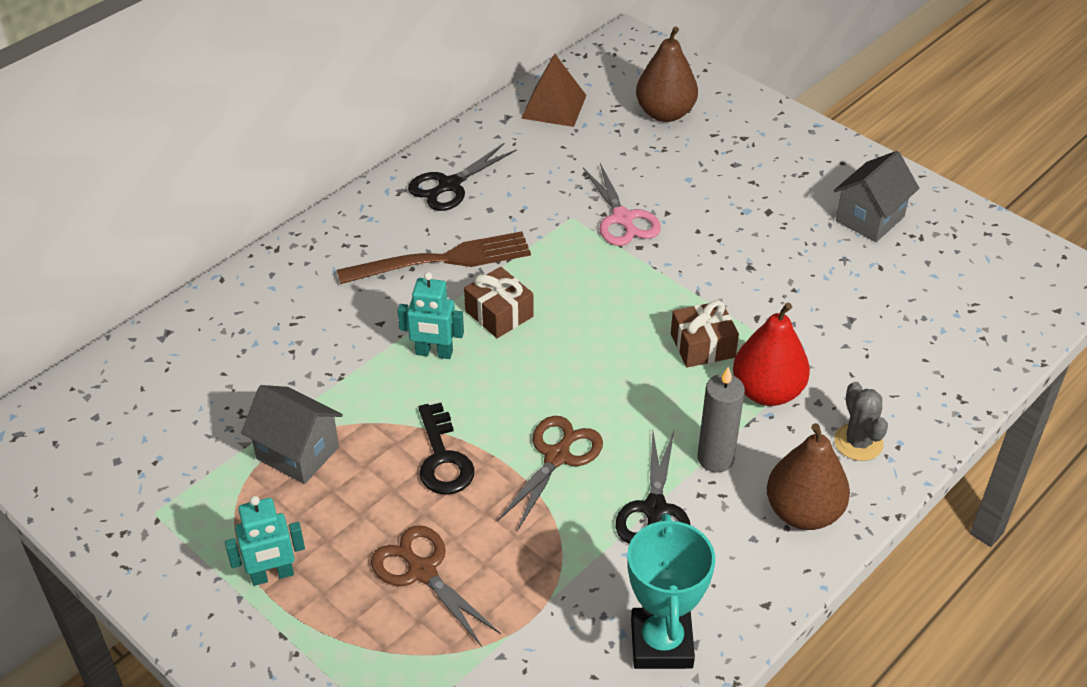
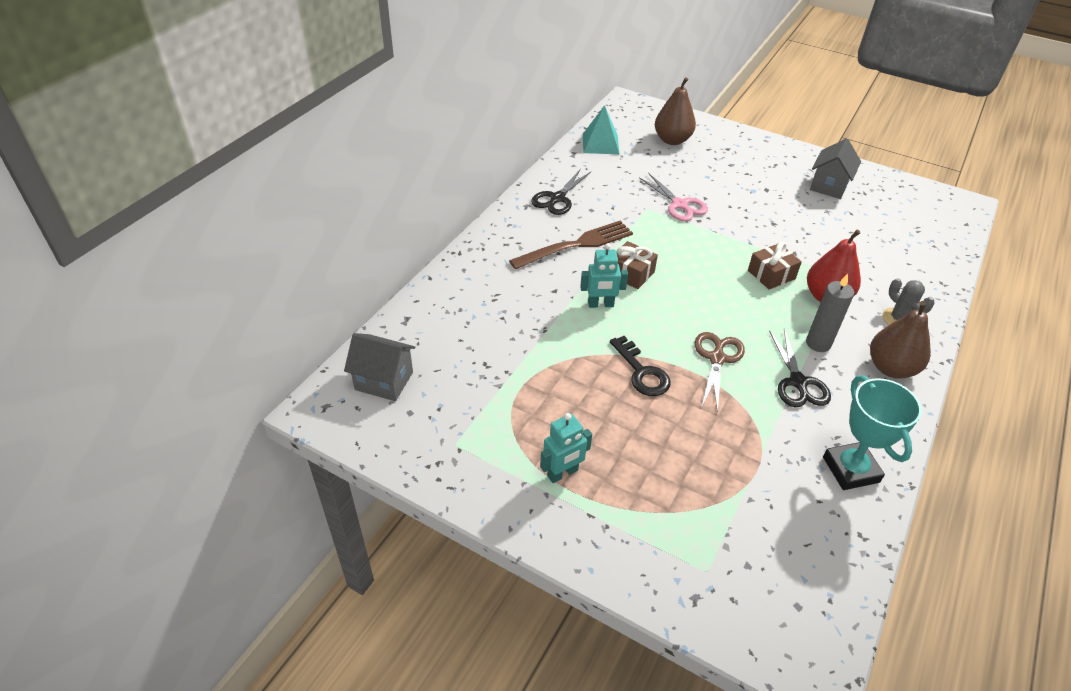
camera: 15 degrees left, 0 degrees up
(298, 453) = (539, 385): grey house -> grey house (384, 381)
(422, 571) = (667, 451): brown scissors -> none
(554, 106) = (600, 143): brown pyramid -> turquoise pyramid

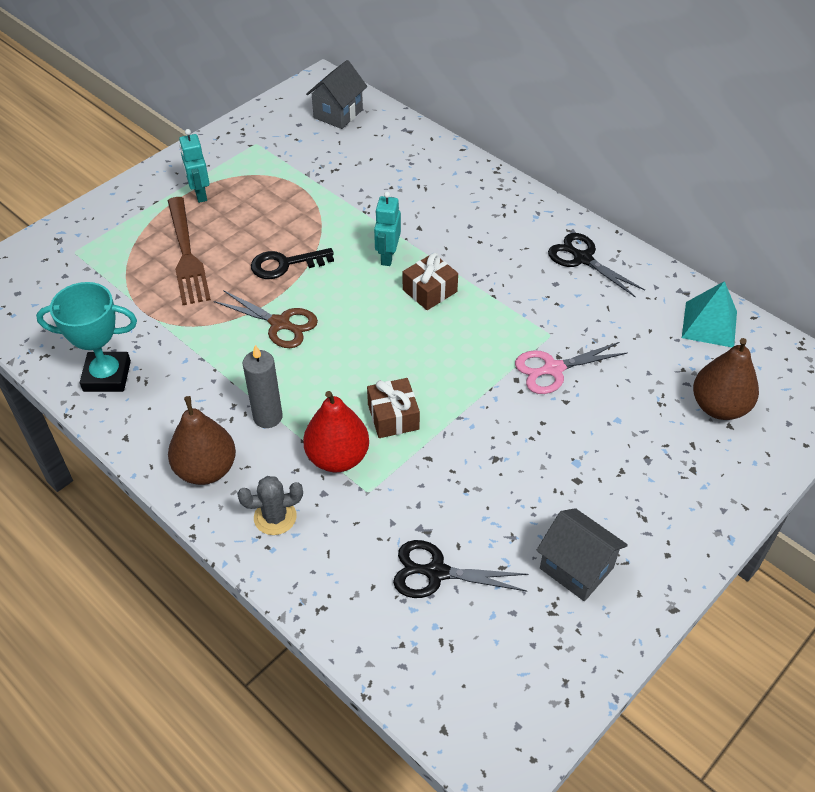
camera: 105 degrees right, 5 degrees up
(576, 245) = (490, 257): brown fork -> brown fork (186, 254)
(798, 382) = (223, 377): black scissors -> black scissors (436, 572)

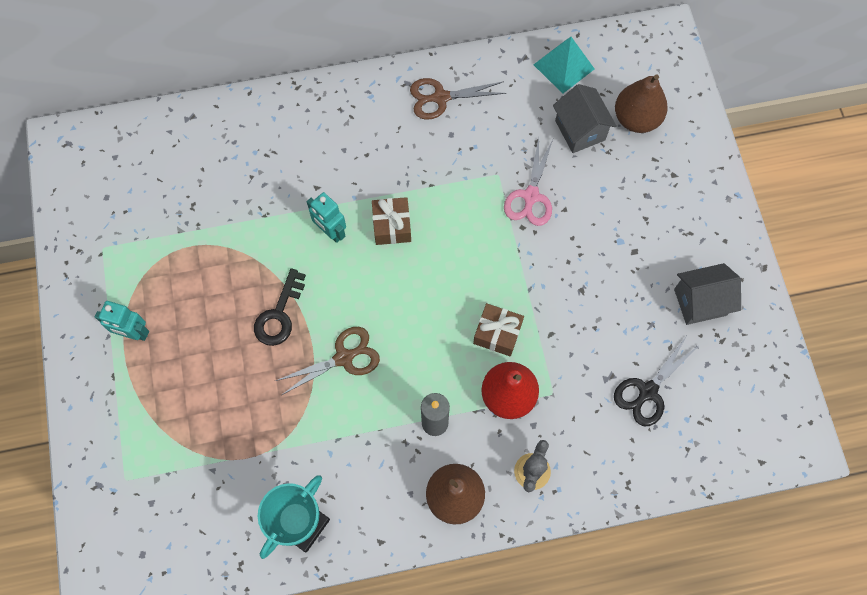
camera: 55 degrees left, 20 degrees up
(186, 254) = (204, 386): brown fork -> none
(338, 114) = (119, 157): grey house -> grey house (580, 130)
(583, 259) = (441, 97): black scissors -> brown scissors

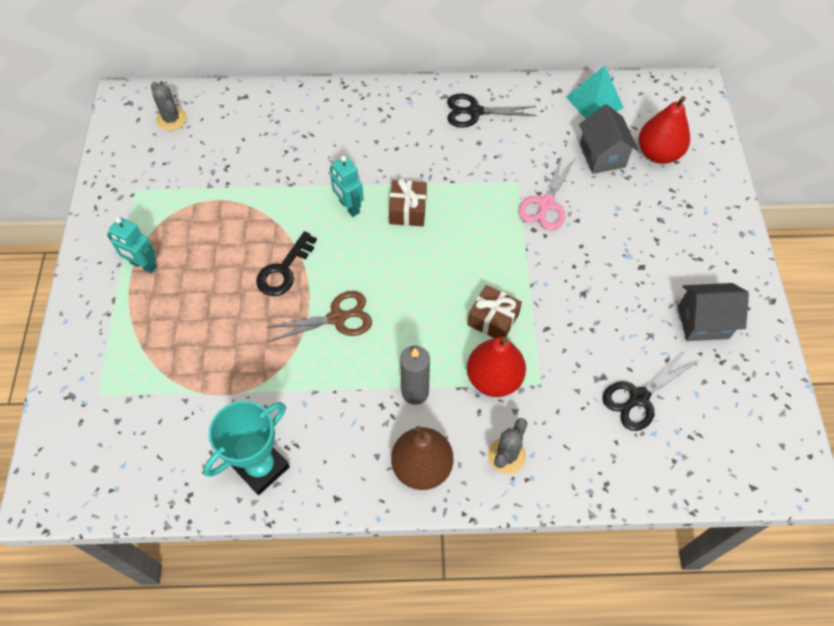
camera: 10 degrees right, 10 degrees down
(119, 157) = (171, 119): none -> grey cactus
(441, 97) = (475, 112): brown scissors -> black scissors
(636, 119) = (658, 154): brown pear -> red pear

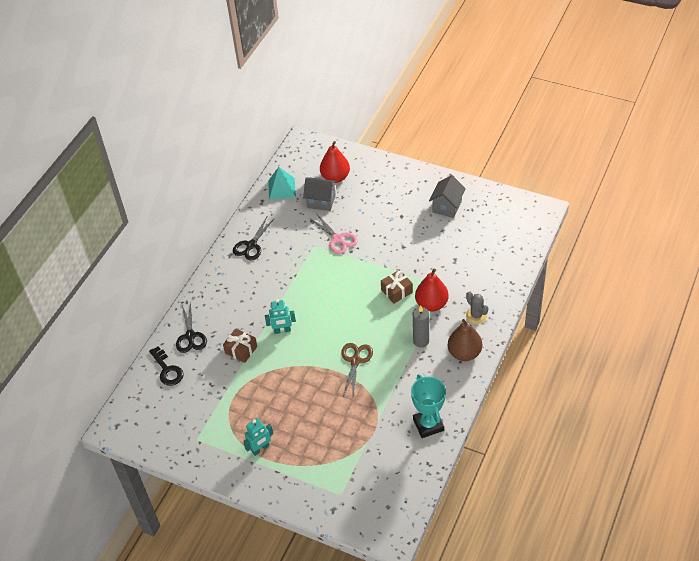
camera: 60 degrees left, 10 degrees down
(171, 119) = (149, 404): grey cactus -> none
(284, 270) = (308, 376): black key -> black key (167, 370)
(408, 210) = (302, 303): brown gift -> brown gift (241, 350)
(639, 397) = (473, 250): black scissors -> black scissors (190, 336)

